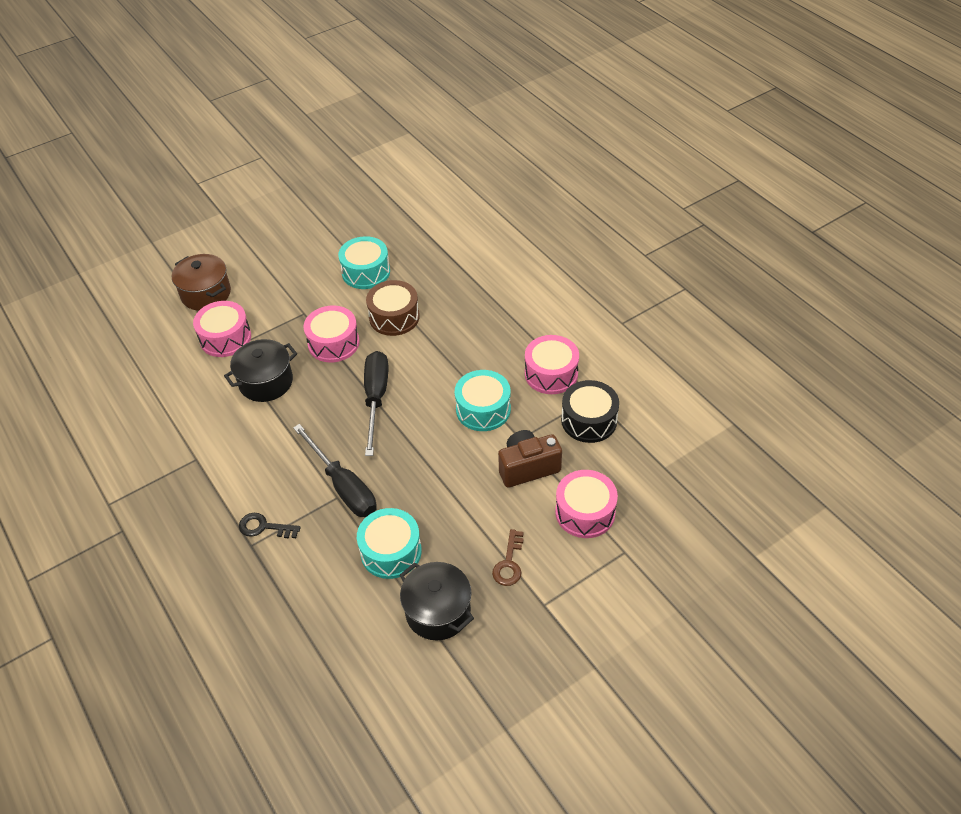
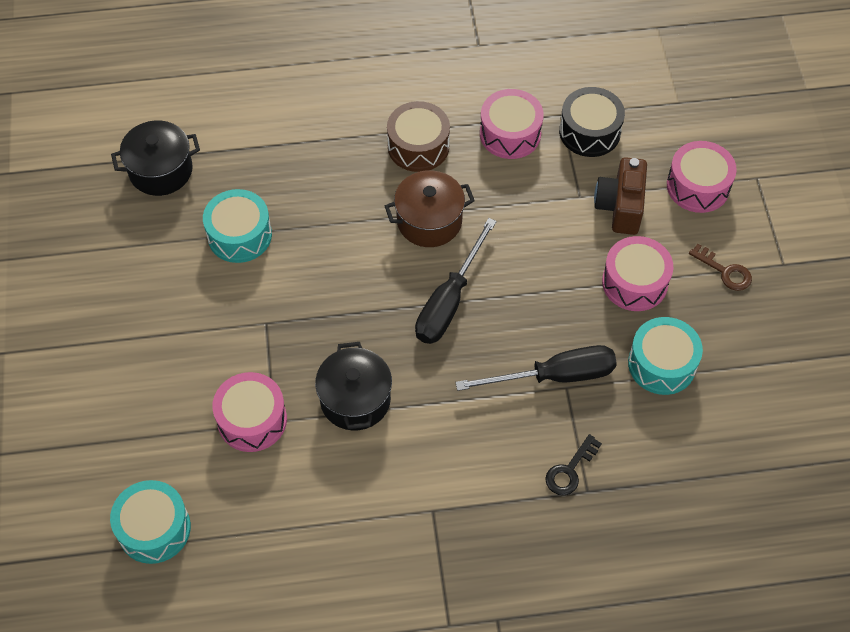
camera: 65 degrees left, 10 degrees up
(206, 294) = (155, 418): brown pot -> brown pot (429, 221)
(333, 343) = (336, 310): pink drum -> pink drum (634, 282)
(376, 399) = (449, 301): black screwdriver -> black screwdriver turned 90 degrees counterclockwise
(394, 317) = (334, 236): brown drum -> brown drum (418, 146)
(438, 611) = (751, 351): black pot -> black pot (161, 170)
(483, 409) = (523, 211): turquoise drum -> turquoise drum (154, 528)

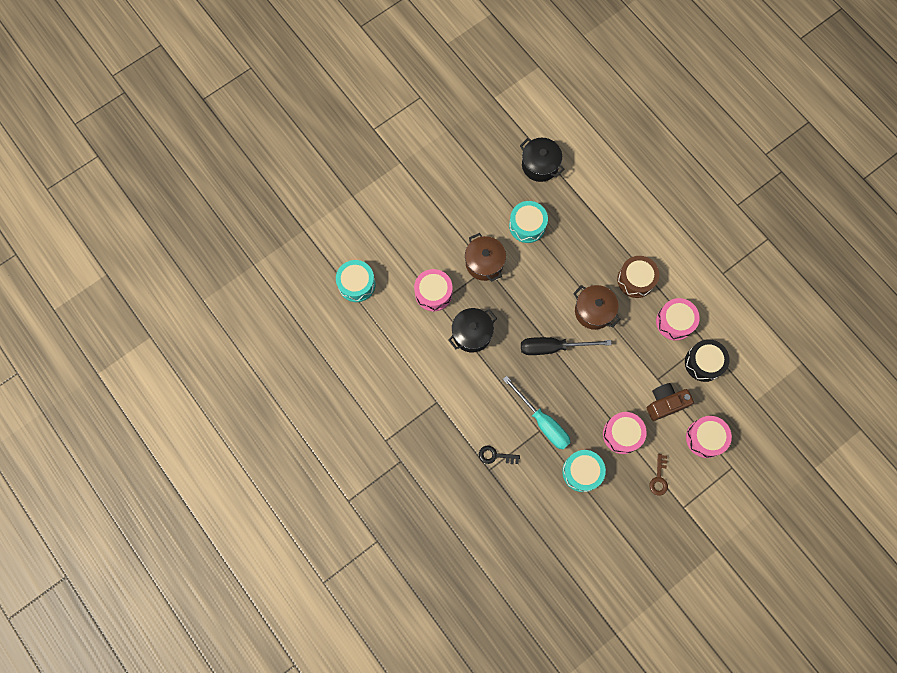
camera: 60 degrees right, 15 degrees up
(255, 322) = (484, 263): none -> brown pot
(554, 376) = (542, 421): black screwdriver -> turquoise screwdriver

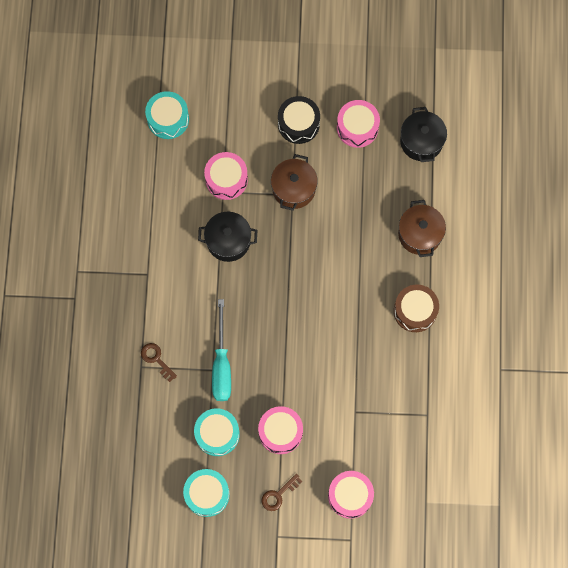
camera: 40 degrees right, 0 degrees up
(495, 456) = (156, 359): black key -> brown key
(527, 225) = (361, 186): turquoise drum -> turquoise drum (207, 494)
(553, 347) = (288, 309): black screwdriver -> none
(593, 311) = (352, 307): brown pot -> brown pot (420, 234)
(665, 403) = (342, 437): brown camera -> none
(674, 322) = (416, 375): pink drum -> pink drum (357, 127)
(703, 363) = (409, 431): black drum -> black drum (298, 124)

